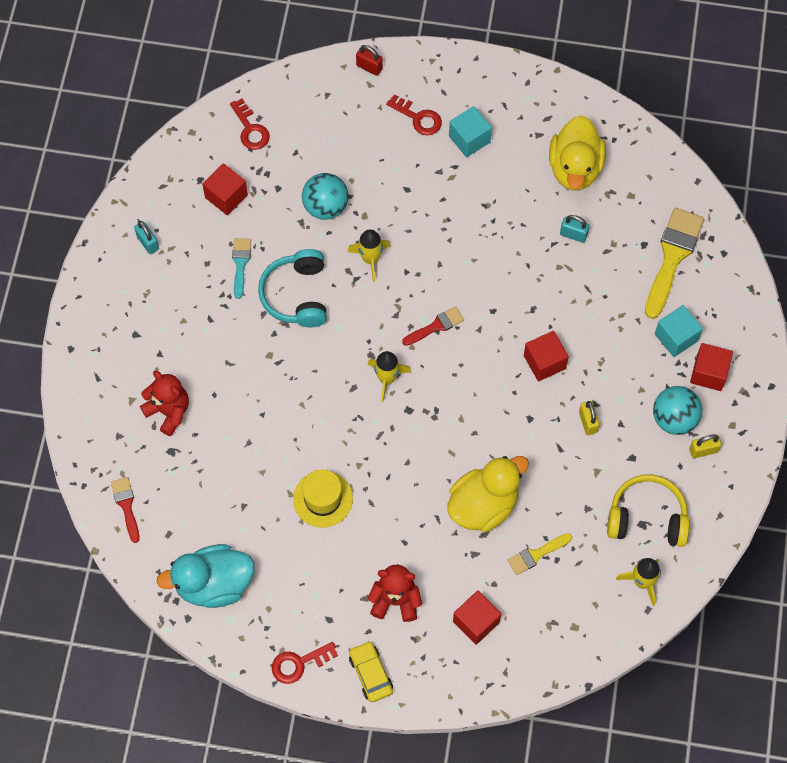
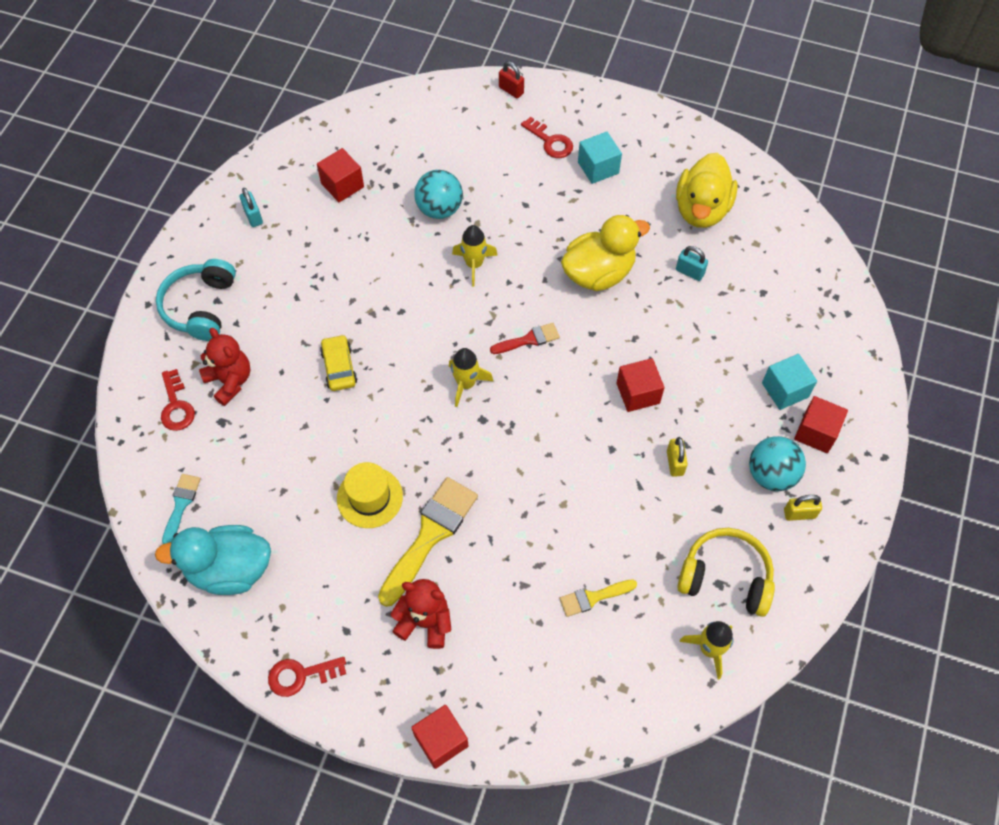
camera: 10 degrees right, 5 degrees down
(126, 506) = (159, 470): red brush -> none
(240, 264) = (341, 249): turquoise brush -> turquoise brush (181, 505)
(250, 129) = (381, 129): red key -> red key (176, 406)
(296, 295) = (390, 287): turquoise headphones -> turquoise headphones (200, 307)
(370, 674) = (379, 701): yellow car -> yellow car (339, 367)
(476, 622) = (511, 662): red cube -> red cube (441, 740)
(483, 505) = (544, 533): yellow duck -> yellow duck (598, 273)
(672, 257) = (792, 309): yellow brush -> yellow brush (430, 535)

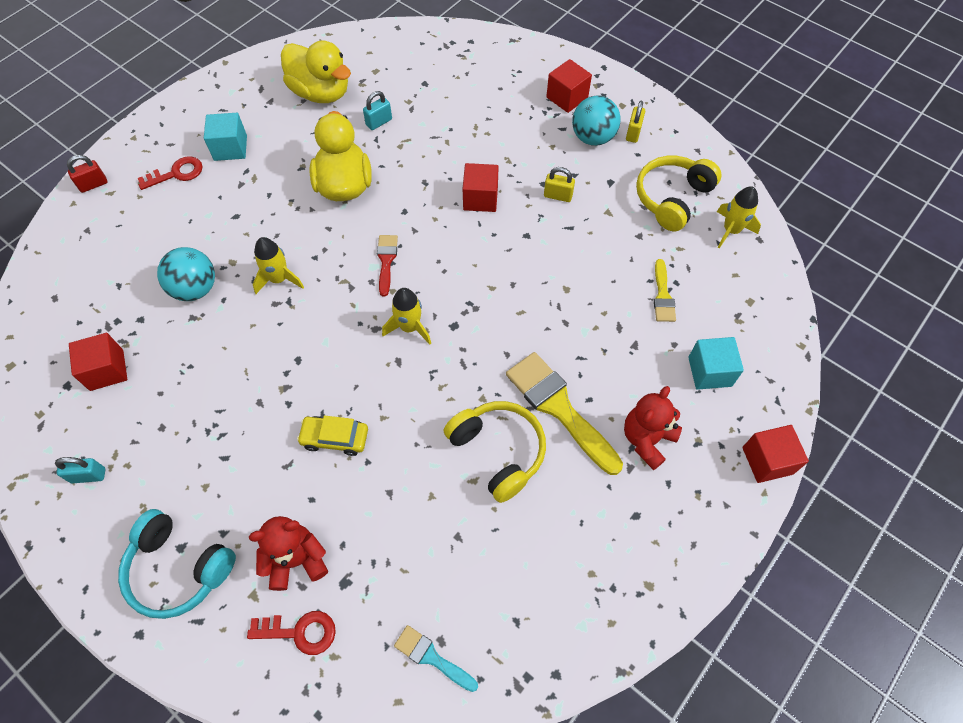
camera: 70 degrees left, 0 degrees up
(229, 569) = (531, 620): turquoise duck -> none
(300, 675) = (672, 575): red key -> none
(369, 497) = (498, 451): yellow hat -> yellow headphones
(785, 390) = (521, 102): turquoise cube -> turquoise cube (709, 371)

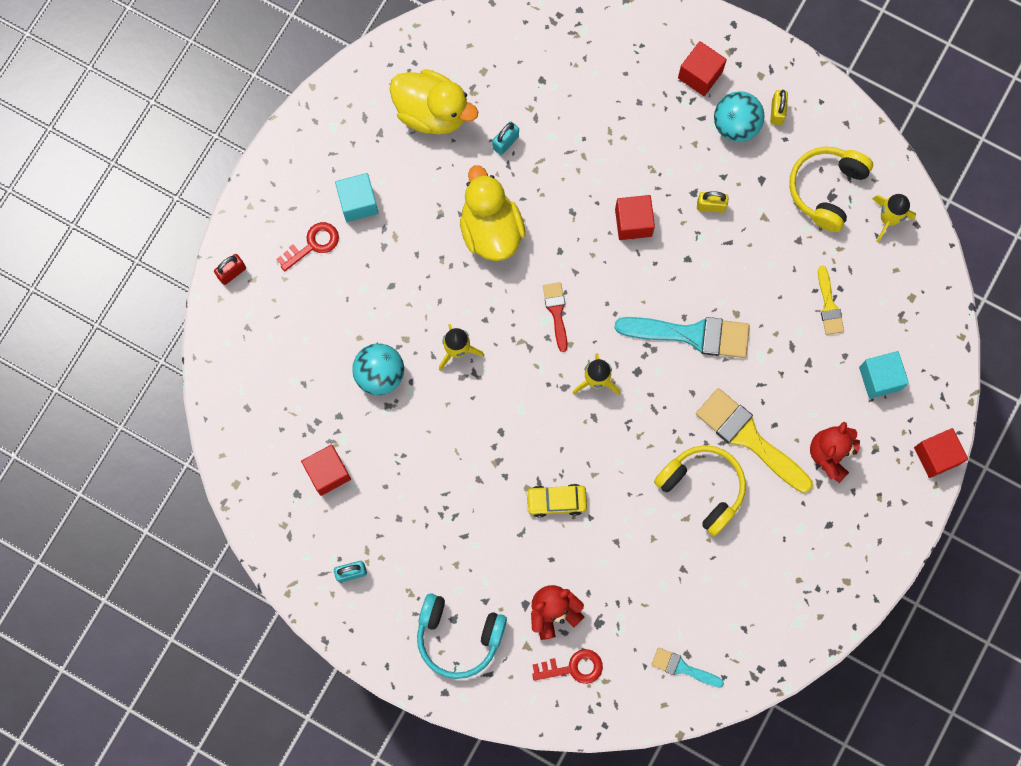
camera: 10 degrees left, 15 degrees up
(517, 301) = (692, 335): none -> turquoise brush

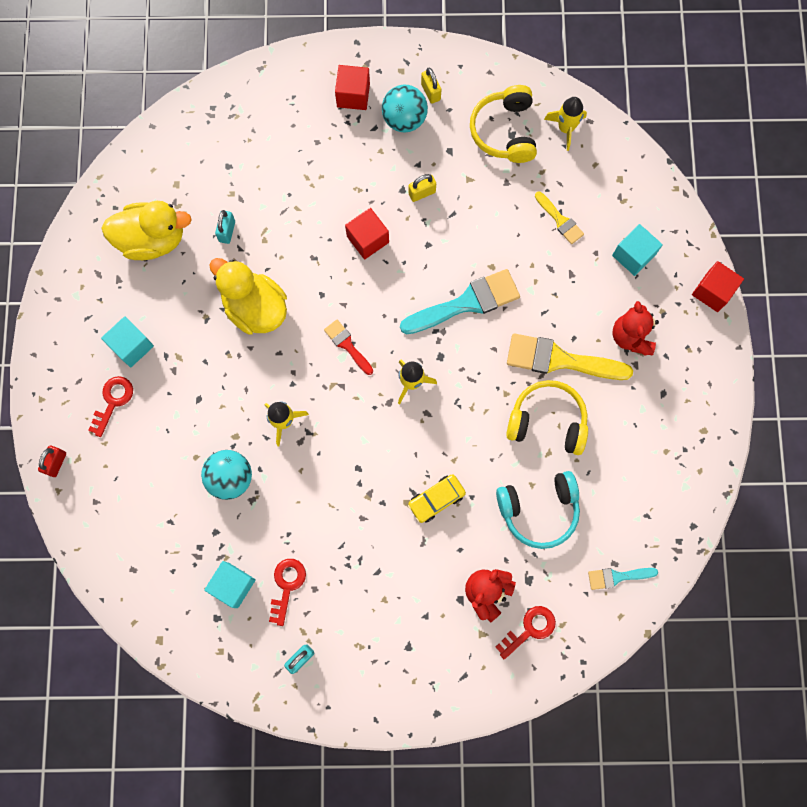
camera: 30 degrees left, 0 degrees up
(328, 473) = (233, 585): red cube -> turquoise cube
(376, 501) = (287, 585): none -> red key
(458, 637) = (421, 659): turquoise headphones -> turquoise headphones (539, 510)

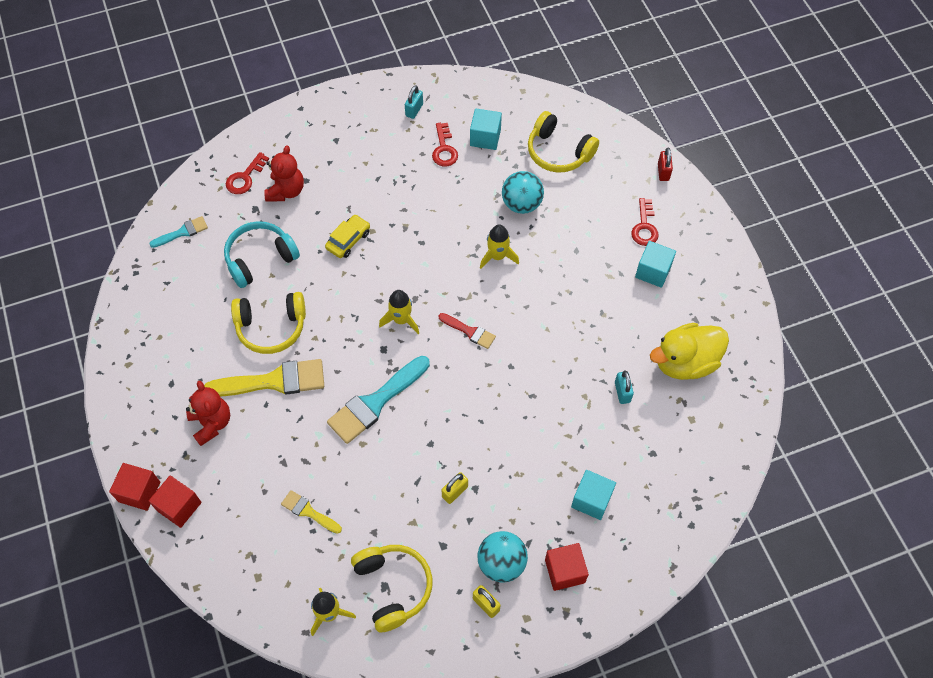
camera: 160 degrees right, 15 degrees down
(159, 533) = (558, 152): none -> yellow headphones
(255, 308) = (564, 335): yellow duck -> none
(368, 239) = (489, 429): red cube -> red cube (179, 506)
(633, 255) = (226, 501): turquoise cube -> turquoise cube (591, 500)

